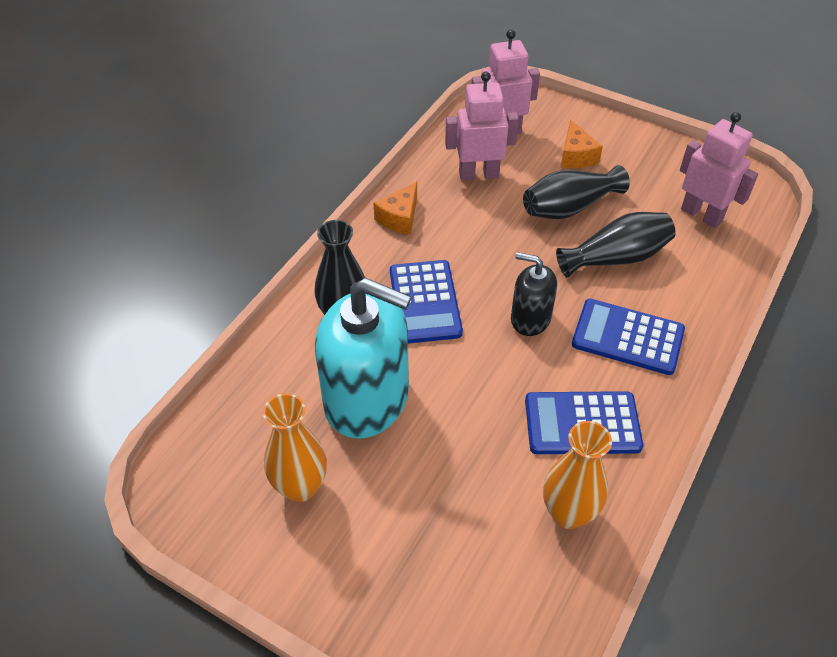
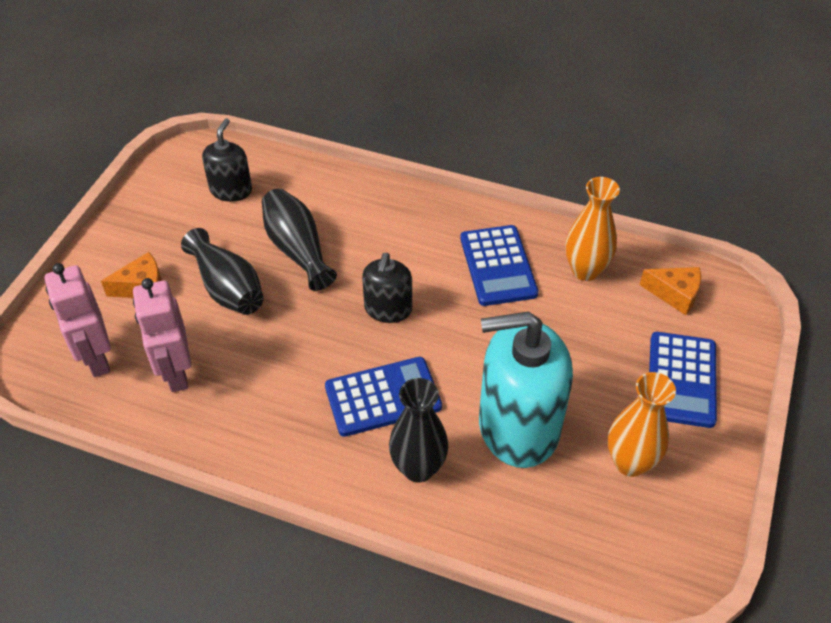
camera: 100 degrees left, 0 degrees up
(367, 399) = (518, 427): turquoise soap dispenser -> turquoise soap dispenser turned 105 degrees counterclockwise
(399, 218) = (256, 441): orange cheese -> orange cheese (674, 294)
(627, 337) = (396, 239): blue calculator -> blue calculator (681, 380)
(701, 215) = (231, 190): pink robot -> black soap dispenser

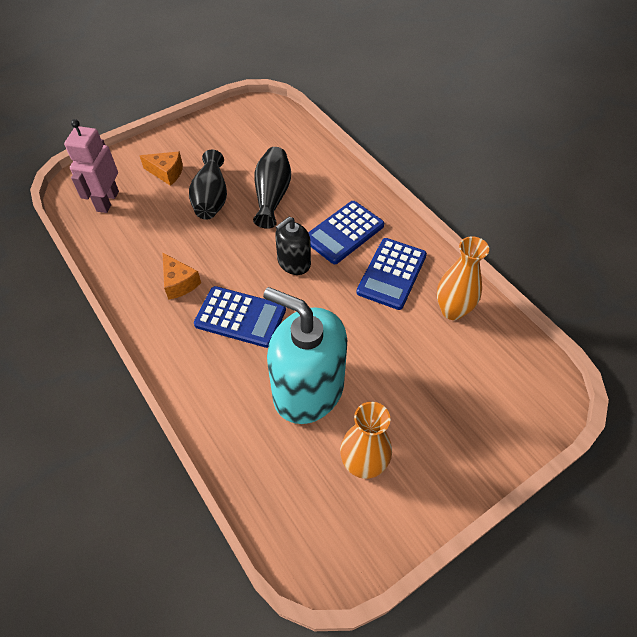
camera: 35 degrees right, 5 degrees up
(176, 372) = (139, 233): pink robot -> none
(231, 190) = (266, 139): black soap dispenser -> none
(418, 468) = (221, 376): black vase -> none
(674, 294) = (507, 365): orange cheese -> orange cheese (179, 283)
(681, 380) = (456, 430): blue calculator -> blue calculator (344, 233)

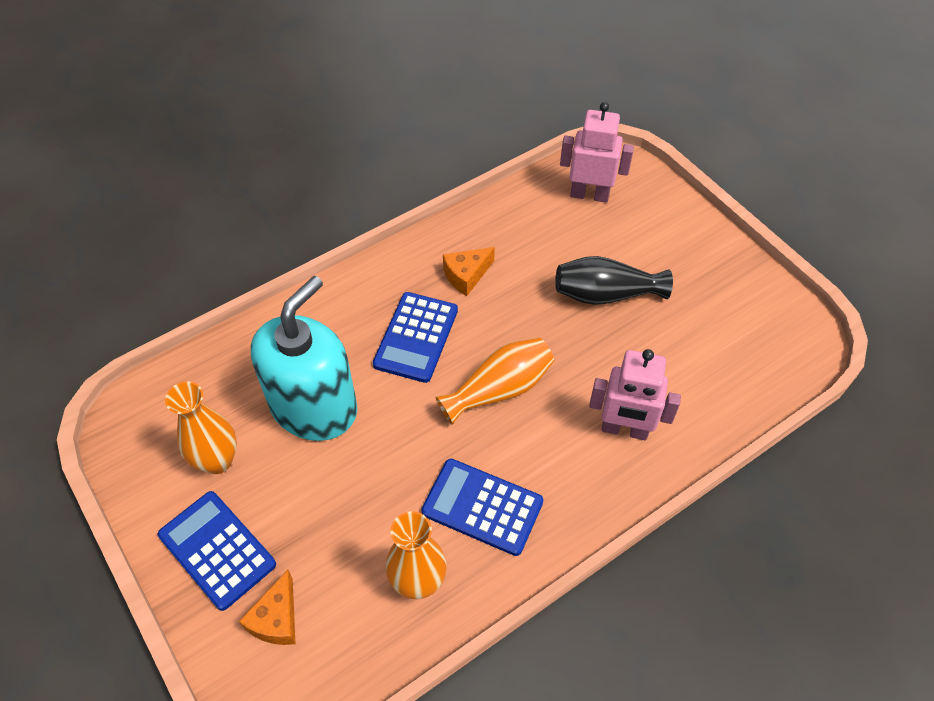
camera: 90 degrees right, 0 degrees up
(166, 173) = (646, 244): orange cheese -> orange cheese (276, 619)
(272, 195) = (618, 361): black vase -> none
(294, 263) = (499, 389): black soap dispenser -> orange vase
(328, 196) = (624, 429): none -> pink robot
(344, 233) = (555, 449): blue calculator -> blue calculator (217, 550)

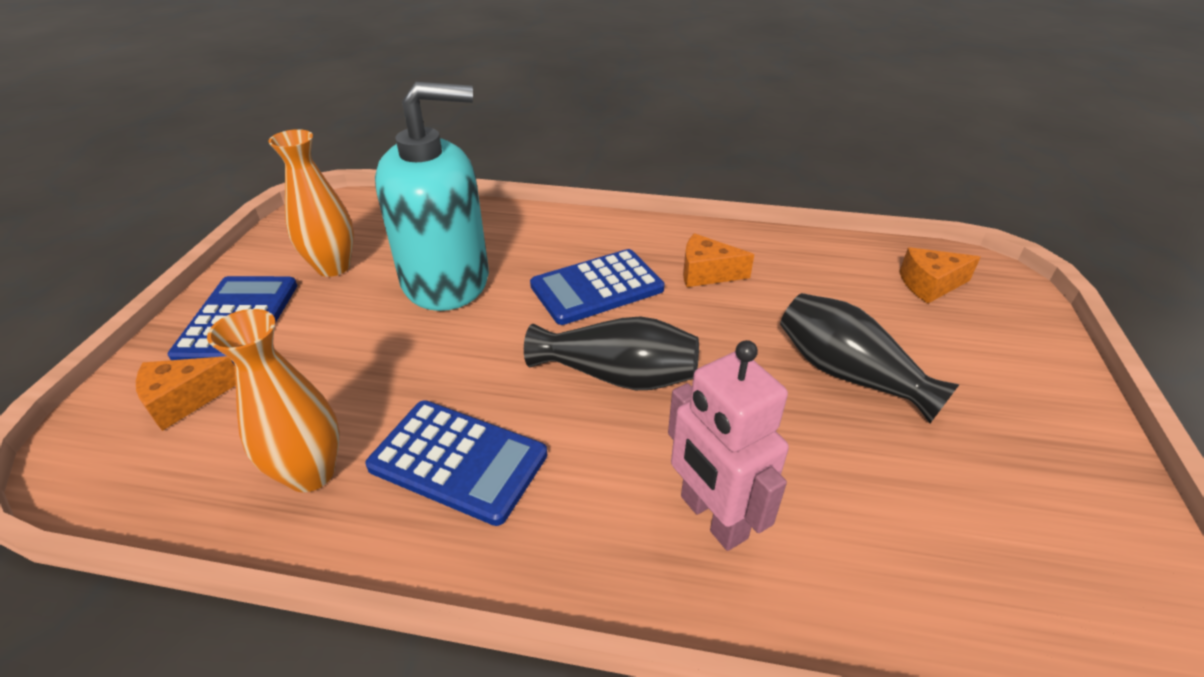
camera: 45 degrees right, 15 degrees down
(482, 507) = (458, 461): blue calculator -> blue calculator turned 135 degrees clockwise
(499, 389) = (617, 375): orange vase -> black vase
(589, 195) = (930, 285): pink robot -> orange cheese

